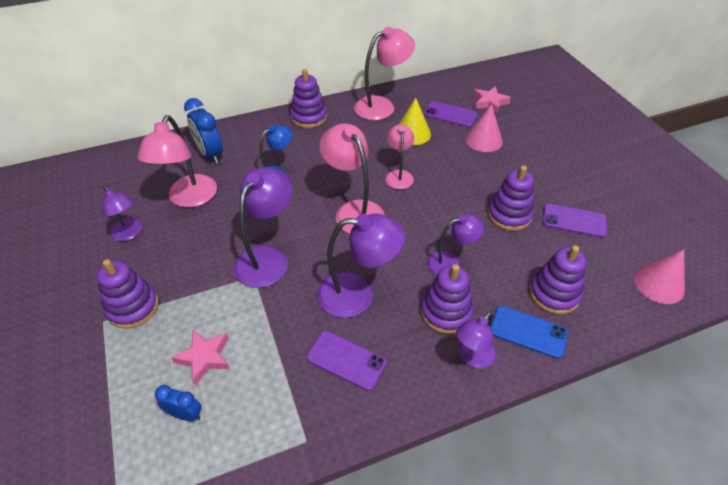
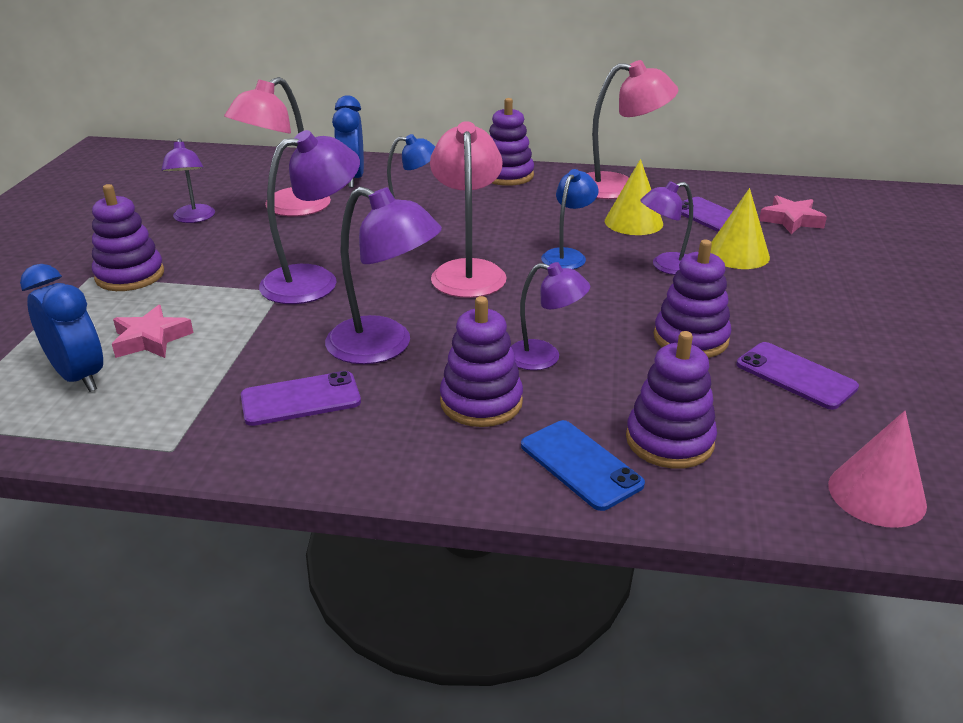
camera: 30 degrees right, 15 degrees down
(185, 414) = (79, 377): blue clock -> blue clock, size x1.73
(346, 360) = (301, 399): purple phone -> purple phone turned 75 degrees counterclockwise
(399, 175) = (567, 255): pink lamp -> blue lamp
(472, 357) = (466, 459): purple lamp -> purple lamp (666, 266)
(483, 140) = (737, 254): pink cone -> yellow cone

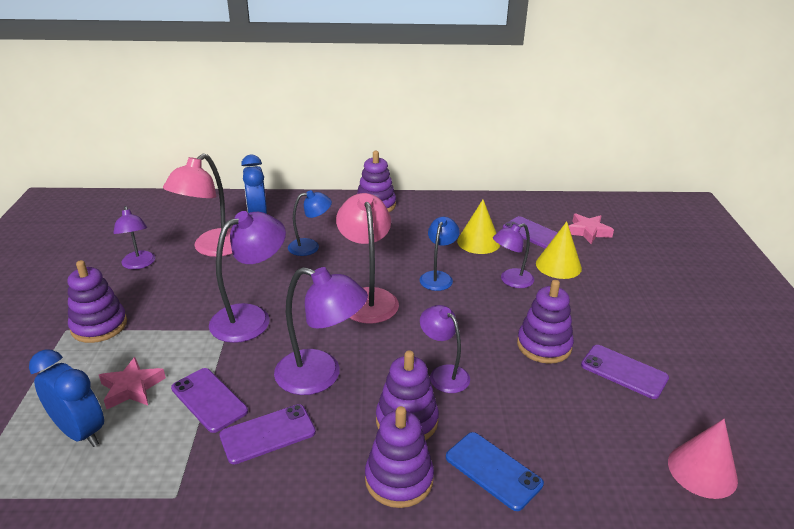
camera: 10 degrees left, 0 degrees up
(239, 359) = (209, 400): none -> purple phone
(544, 357) = (443, 374): purple lamp -> purple lamp turned 135 degrees counterclockwise
(619, 187) = (460, 210): pink lamp -> none
(669, 441) = (551, 440): purple stacking toy -> purple stacking toy (399, 479)

